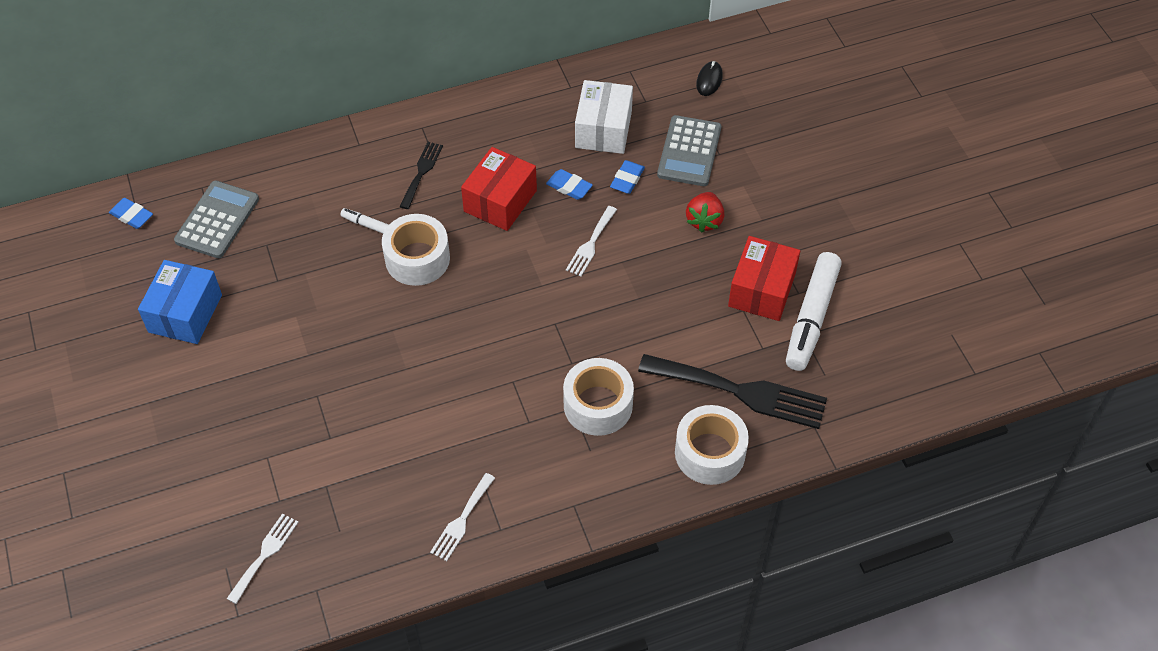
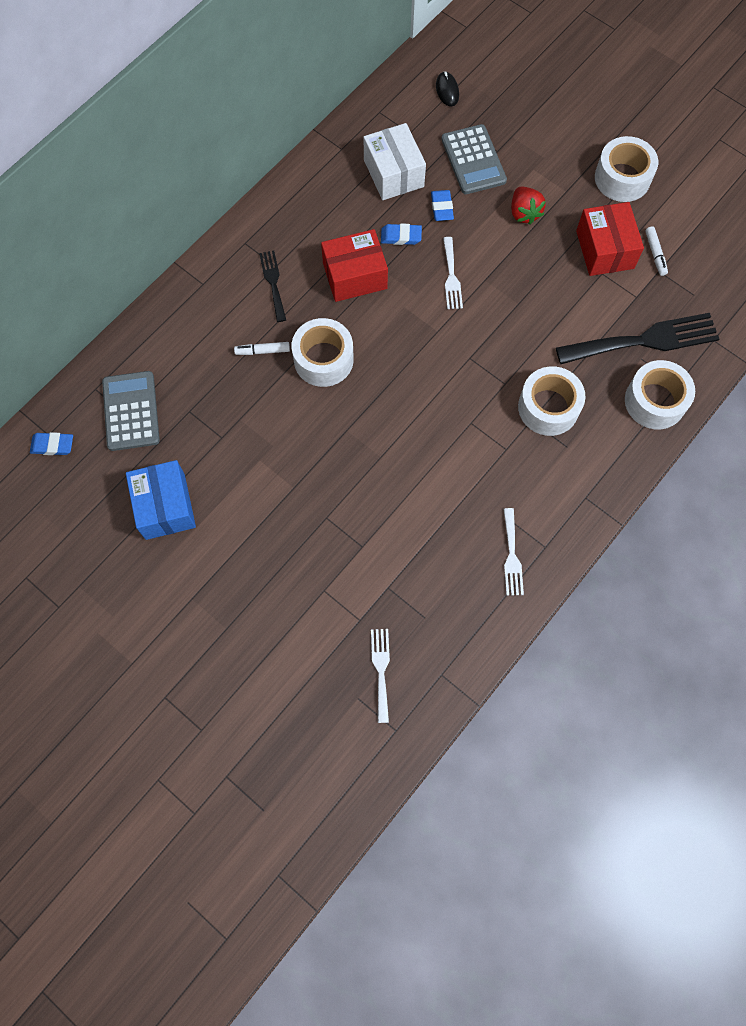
camera: 30 degrees left, 15 degrees up
(500, 201) = (355, 276): red box -> red box turned 75 degrees clockwise
(811, 318) = (655, 254): white marker -> white marker, size x0.45
(828, 233) = (622, 178): none -> white tape

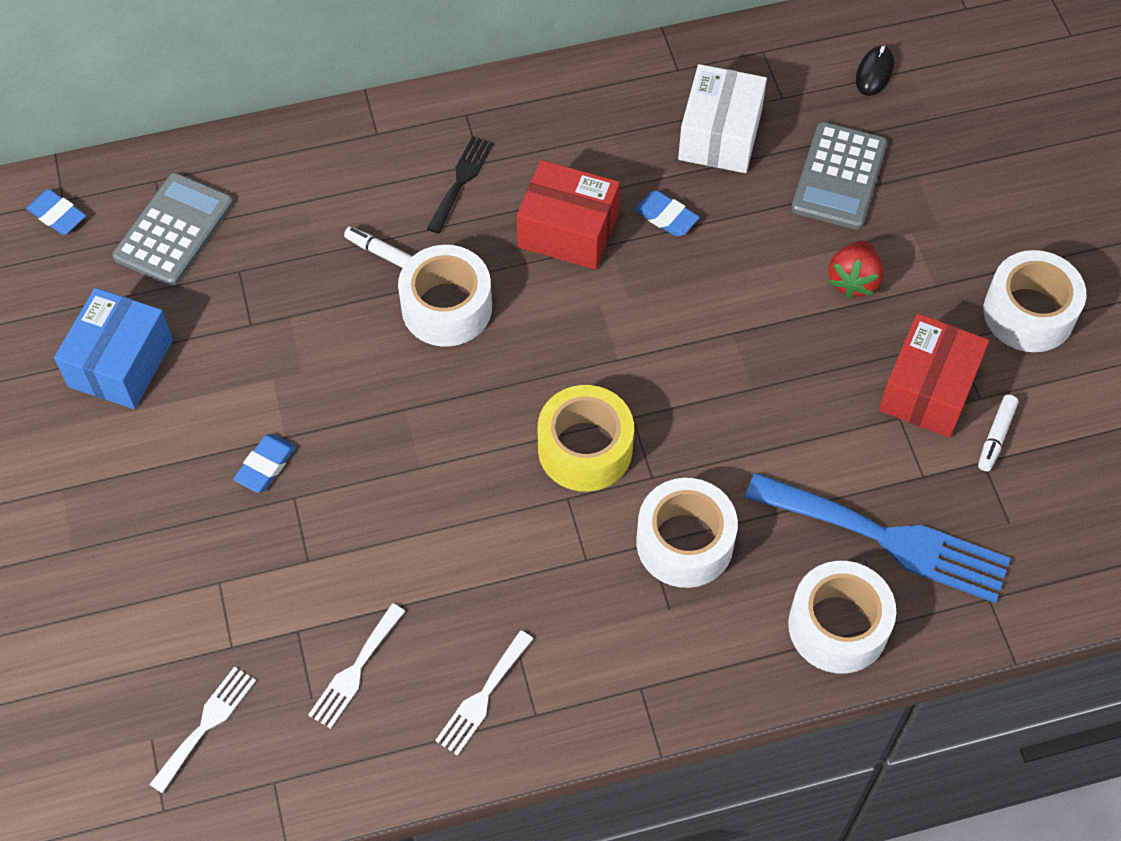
camera: 35 degrees right, 10 degrees down
(442, 207) = (748, 212): blue eraser -> blue eraser (265, 466)
(451, 277) = (691, 303): white fork -> white fork (355, 670)
(459, 390) = (585, 449): none -> yellow tape
(644, 340) = (888, 539): black fork -> blue fork

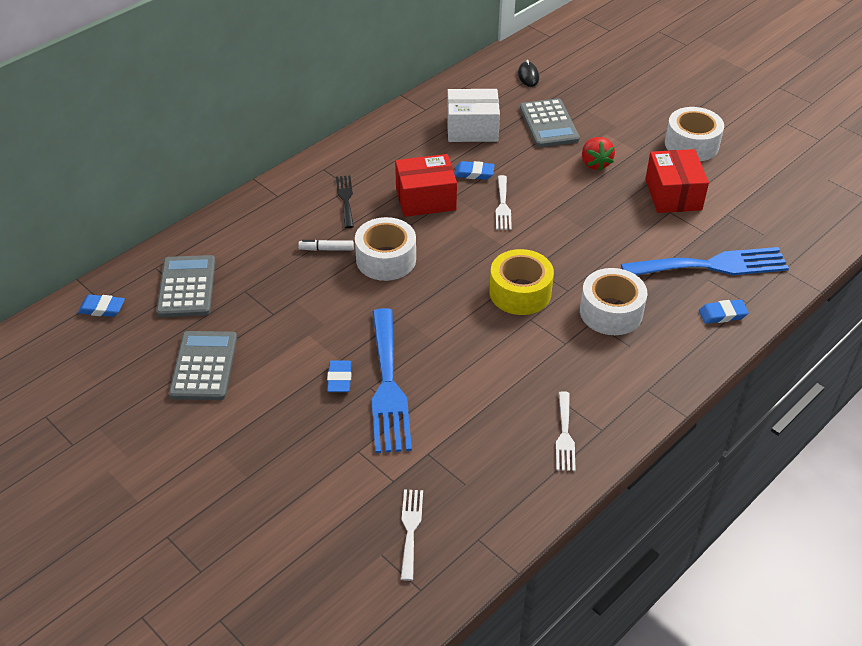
camera: 30 degrees left, 15 degrees down
(121, 363) = (204, 366): blue box -> grey calculator
(316, 507) = (388, 386): none -> blue fork
(355, 670) = (479, 457): white fork -> white fork (503, 205)
(720, 135) = (472, 129): white box -> white box turned 75 degrees counterclockwise
(838, 626) = (722, 314): white tape -> blue eraser
(996, 436) = (723, 200): white marker -> none

